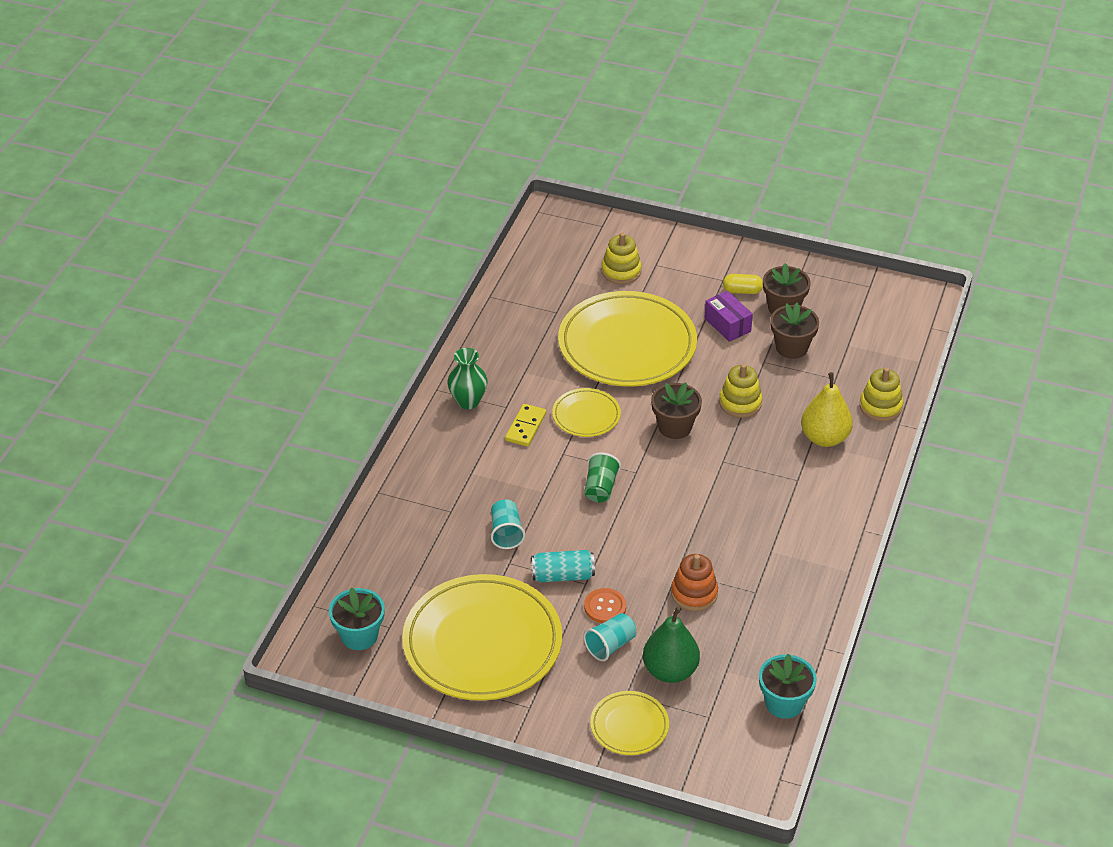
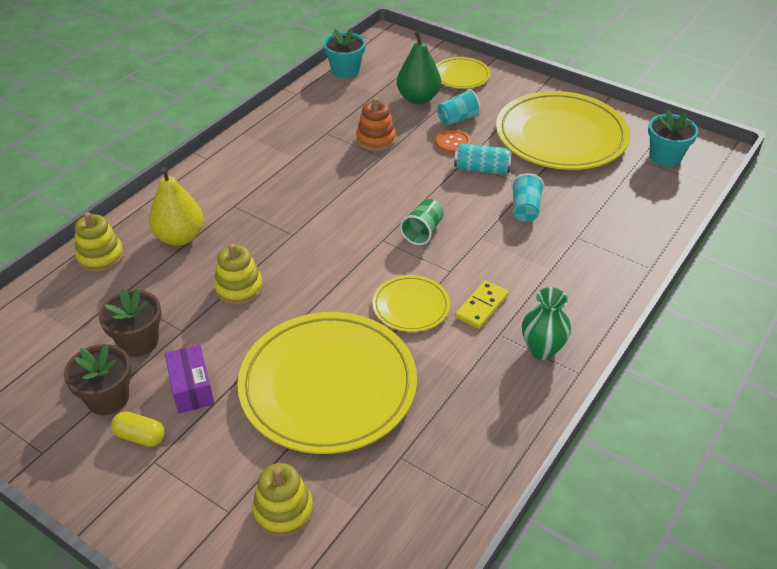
camera: 165 degrees left, 0 degrees up
(675, 427) = (322, 276): brown flower pot -> none

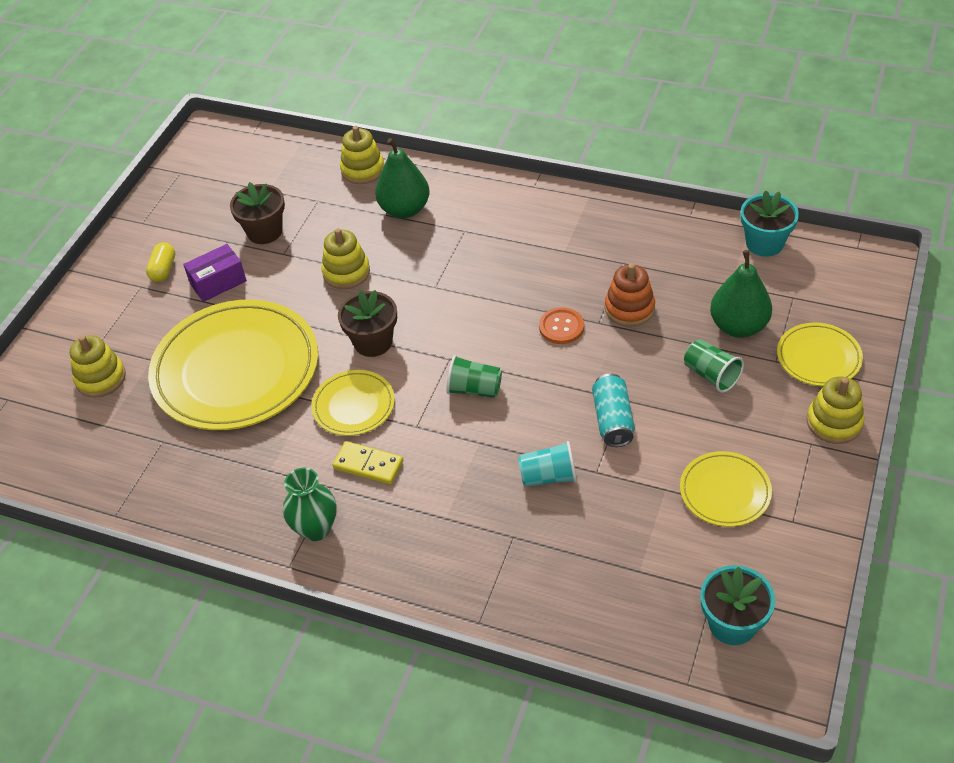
camera: 80 degrees right, 5 degrees up
(108, 398) = (199, 237): brown flower pot -> brown flower pot (373, 342)
(180, 237) = (405, 209): yellow pear -> green pear
(453, 143) = (656, 381): orange button -> orange button (561, 327)
(458, 119) = (711, 375): turquoise cup -> green cup
(517, 83) = (834, 422): none -> yellow stacking toy
(561, 136) = (725, 492): yellow plate -> yellow plate, size x0.48

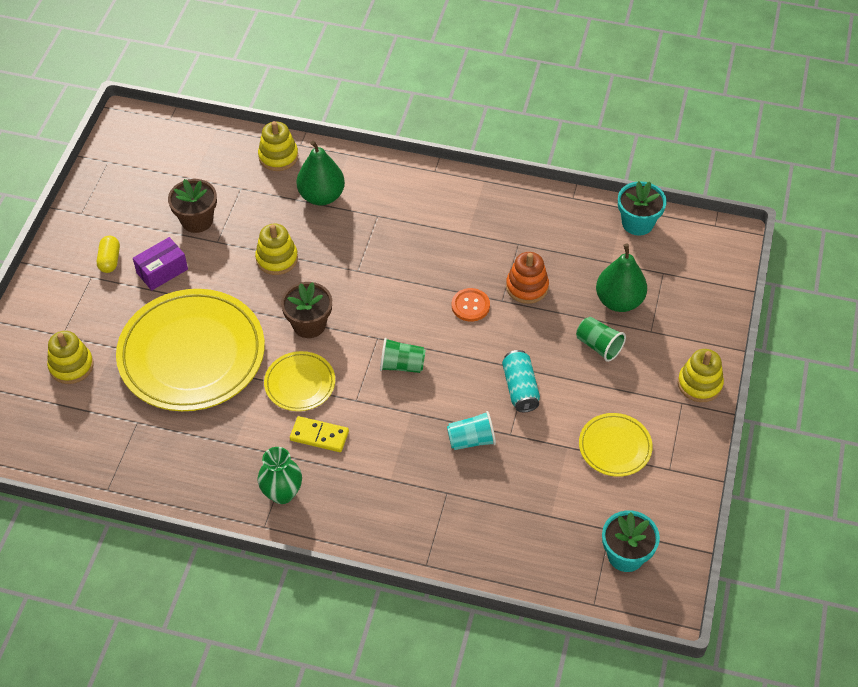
camera: 10 degrees left, 5 degrees up
(818, 357) = (685, 327): yellow plate -> none

